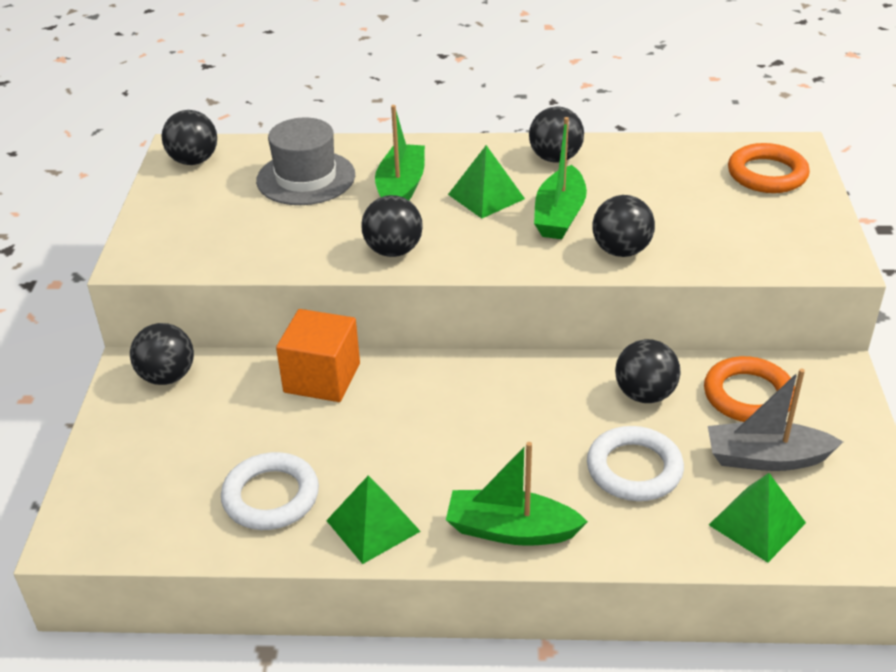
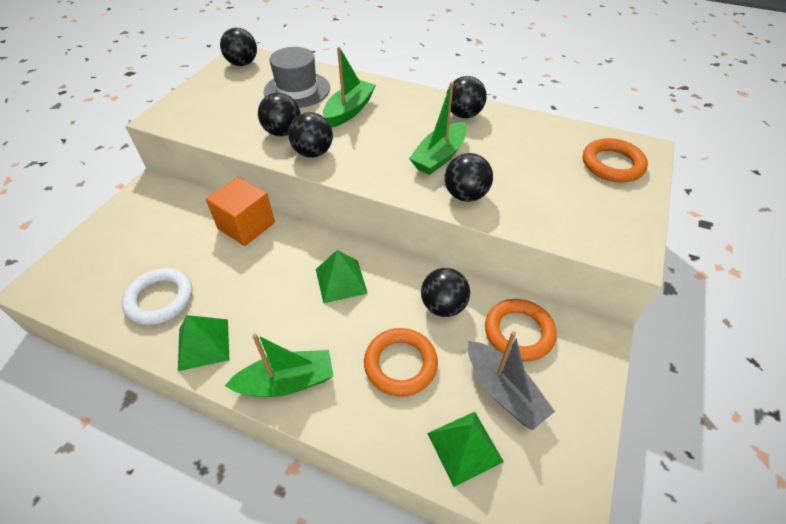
camera: 20 degrees right, 10 degrees up
(167, 376) = (162, 197): black ball -> black ball (283, 132)
(486, 196) = (399, 130): green pyramid -> green pyramid (341, 281)
(511, 530) = (287, 382): green boat -> green boat turned 135 degrees clockwise
(634, 469) = (400, 364): white ring -> orange ring
(766, 458) = (503, 391): grey boat -> grey boat turned 150 degrees counterclockwise

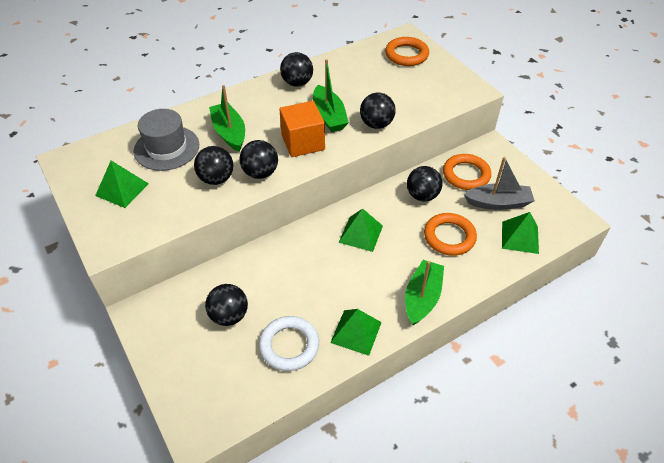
camera: 55 degrees left, 0 degrees up
(229, 93) = (122, 189): none -> green pyramid
(242, 64) = (82, 164): black ball -> black ball (229, 315)
(246, 225) = (256, 263): orange cube -> orange cube (303, 142)

